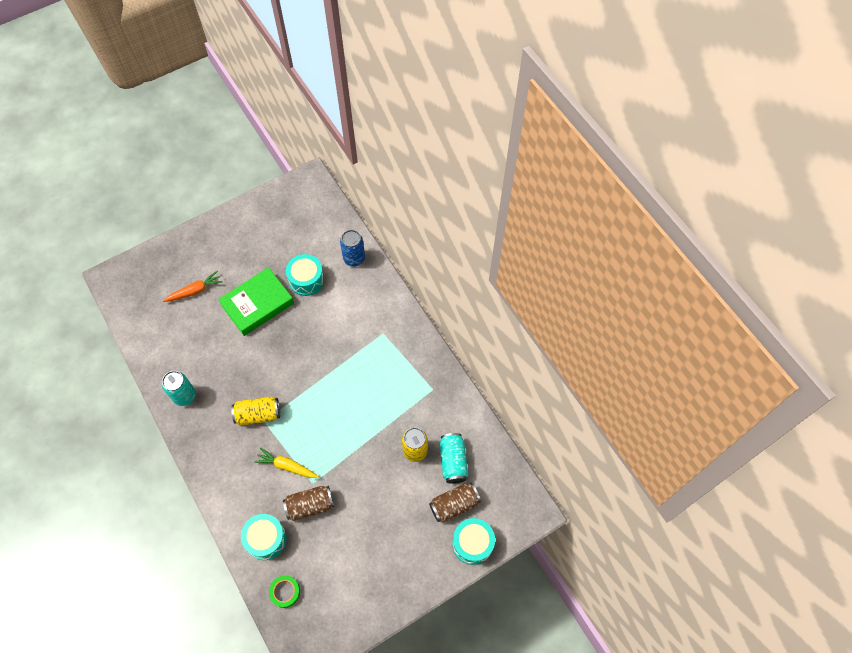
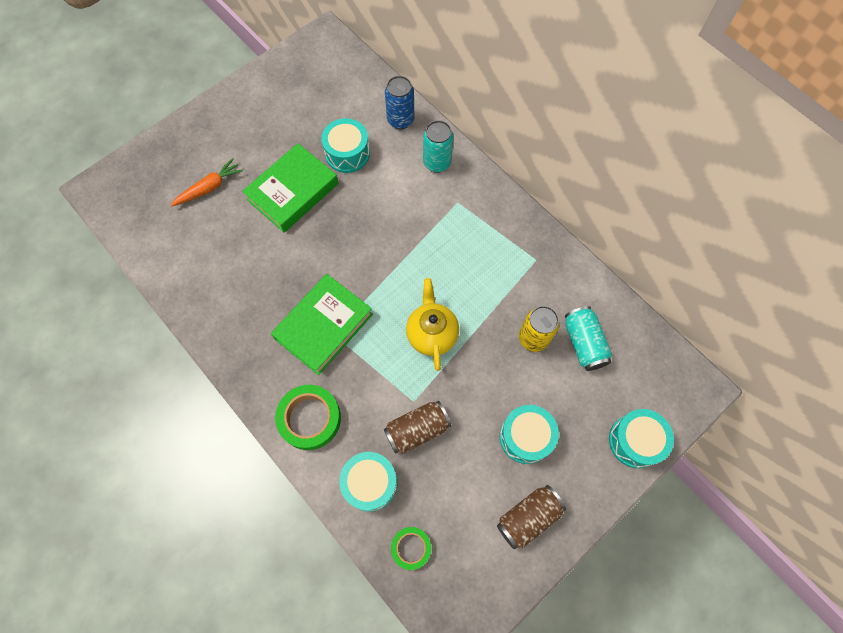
camera: 10 degrees left, 5 degrees up
(184, 396) = (224, 319): turquoise can -> turquoise can (437, 163)
(232, 483) = (309, 418): none -> green tape
(258, 414) = (324, 326): yellow can -> green book
(287, 466) = (376, 385): yellow carrot -> none
(338, 434) = (432, 334): none -> yellow teapot
(390, 525) = (525, 437): none -> turquoise drum
(454, 505) = (599, 397): brown can -> brown can (528, 517)

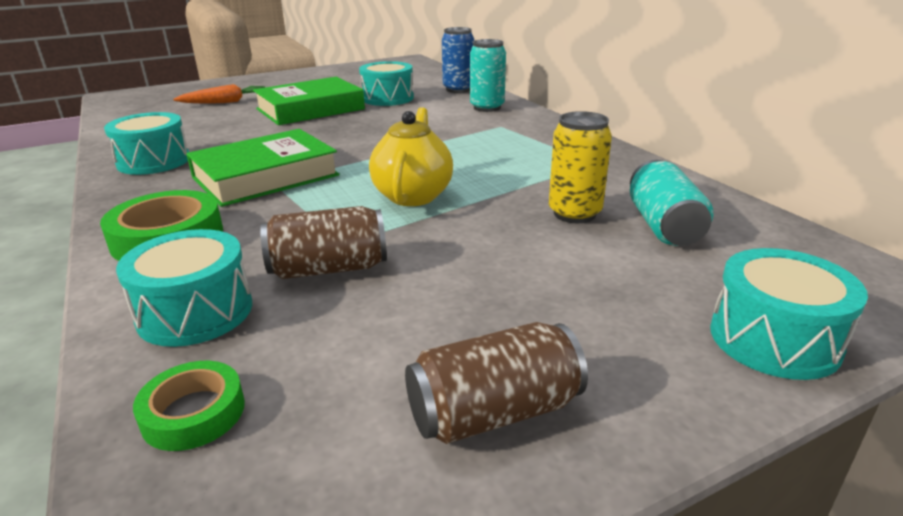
camera: 15 degrees right, 40 degrees down
(525, 437) = (528, 302): turquoise drum -> turquoise drum (154, 161)

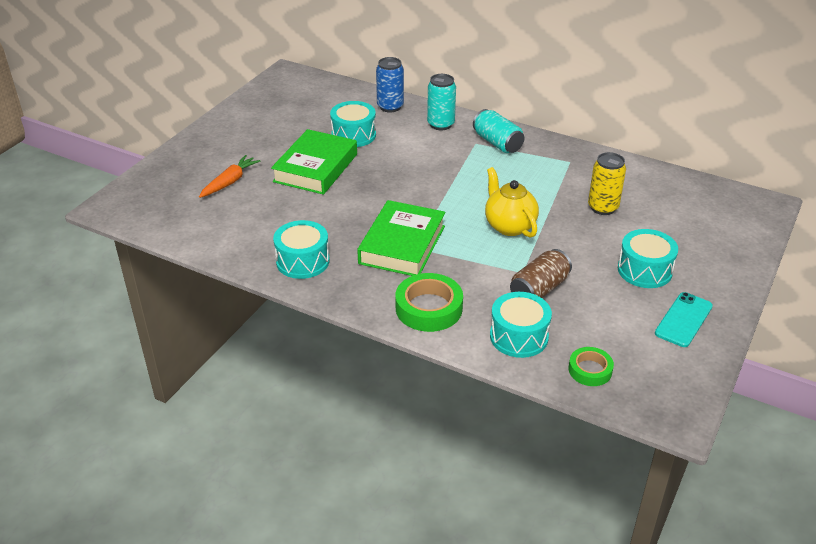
camera: 35 degrees left, 10 degrees up
(494, 412) = (683, 320): brown can -> turquoise phone
(663, 226) = (648, 200): turquoise can -> turquoise can (497, 143)
(774, 339) = (738, 248): turquoise drum -> turquoise drum (644, 270)

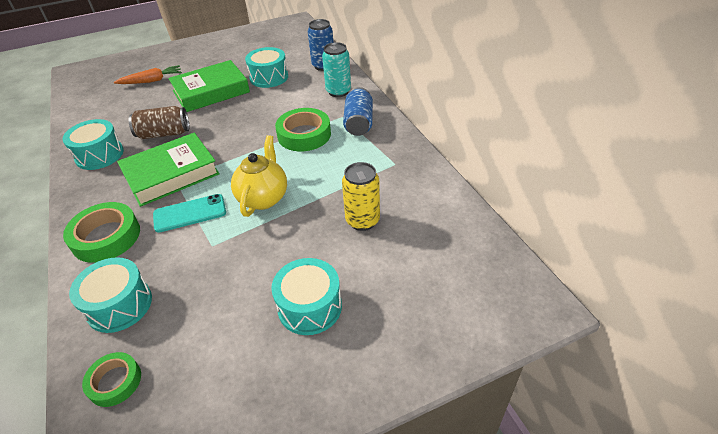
camera: 40 degrees right, 5 degrees up
(467, 169) = (304, 135): none -> green tape
(497, 143) = (358, 123): turquoise can -> blue can
(539, 289) = (199, 270): brown can -> brown can (164, 134)
(683, 320) = (267, 388): turquoise phone -> turquoise phone (190, 213)

